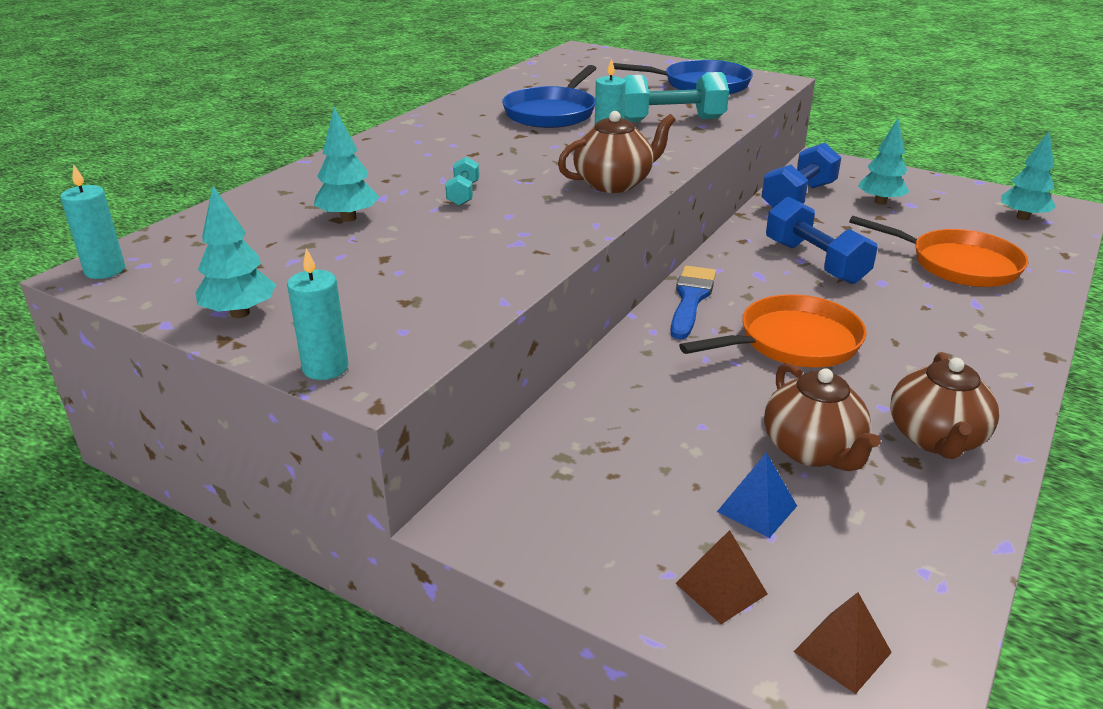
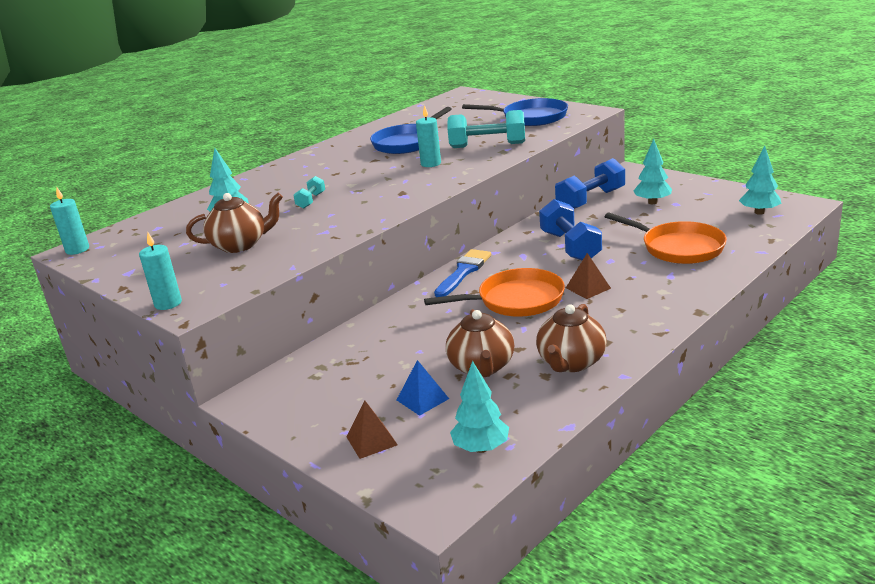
camera: 15 degrees right, 5 degrees down
(240, 313) = (138, 274): turquoise tree -> turquoise tree (481, 448)
(614, 183) = (414, 192): brown teapot -> brown teapot (240, 245)
(842, 652) = (422, 476): brown pyramid -> brown pyramid (588, 288)

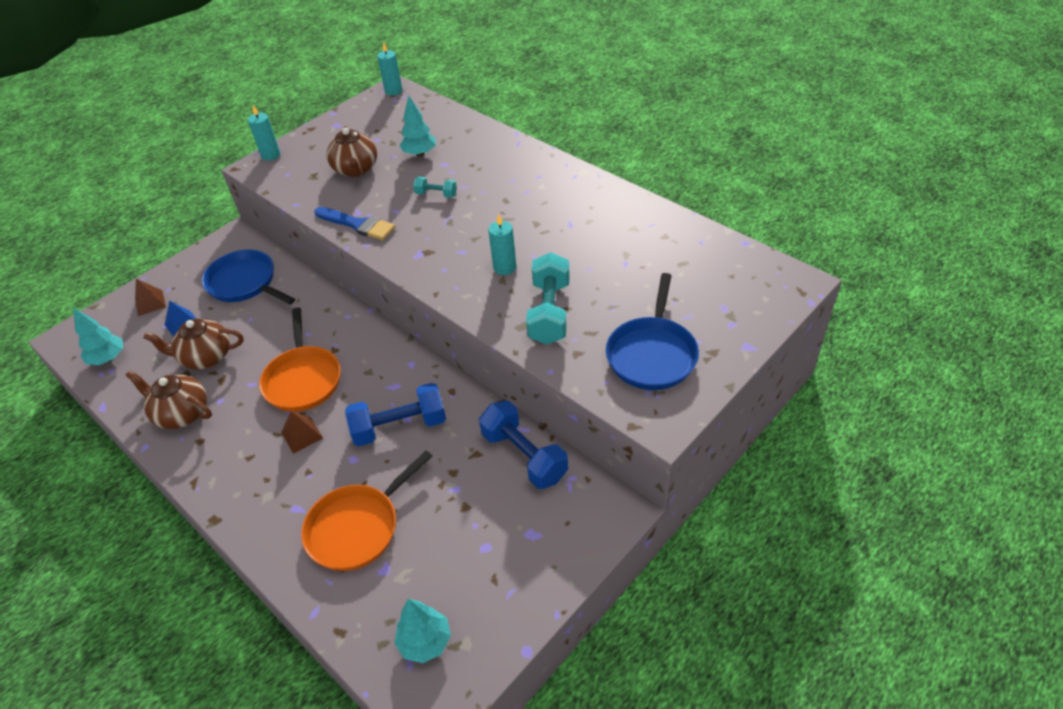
camera: 90 degrees right, 20 degrees up
(407, 143) = (585, 244): blue pan -> blue pan (245, 283)
(463, 272) = (376, 341): blue brush -> blue brush (357, 224)
(652, 202) = (497, 521): turquoise tree -> none

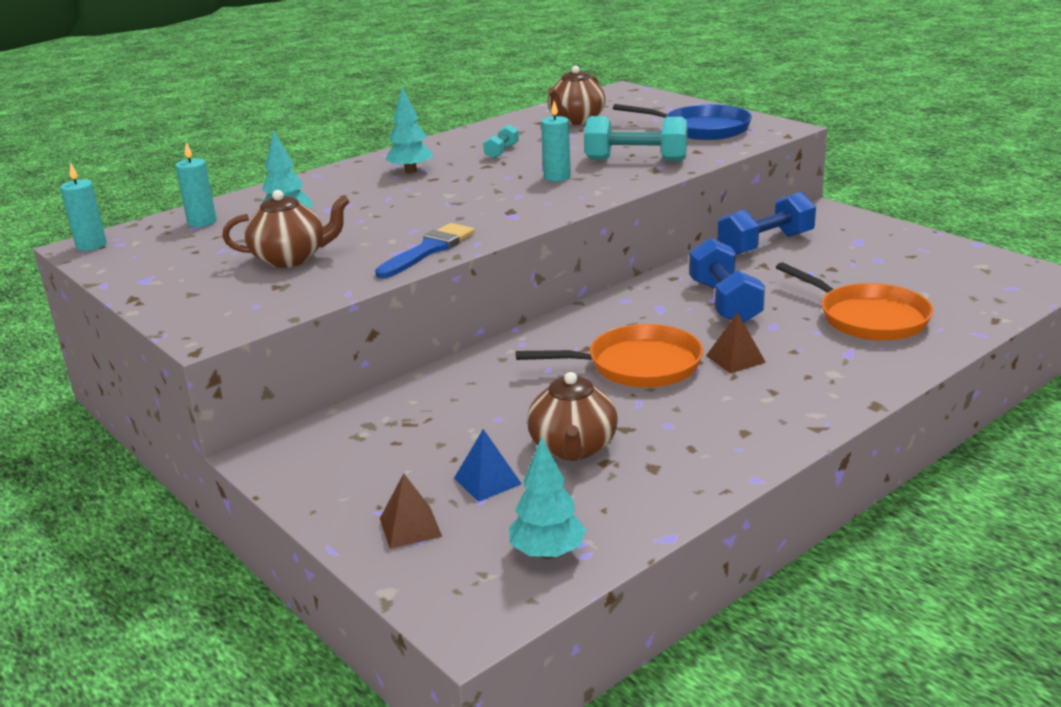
camera: 85 degrees left, 20 degrees down
(182, 413) = (690, 454): brown teapot -> brown teapot (576, 120)
(245, 283) = (406, 431): blue pan -> none
(271, 155) = (183, 324): turquoise candle -> turquoise candle (202, 222)
(425, 642) = (987, 281): turquoise tree -> turquoise tree (411, 171)
(436, 194) = (393, 211): turquoise dumbbell -> turquoise dumbbell (501, 152)

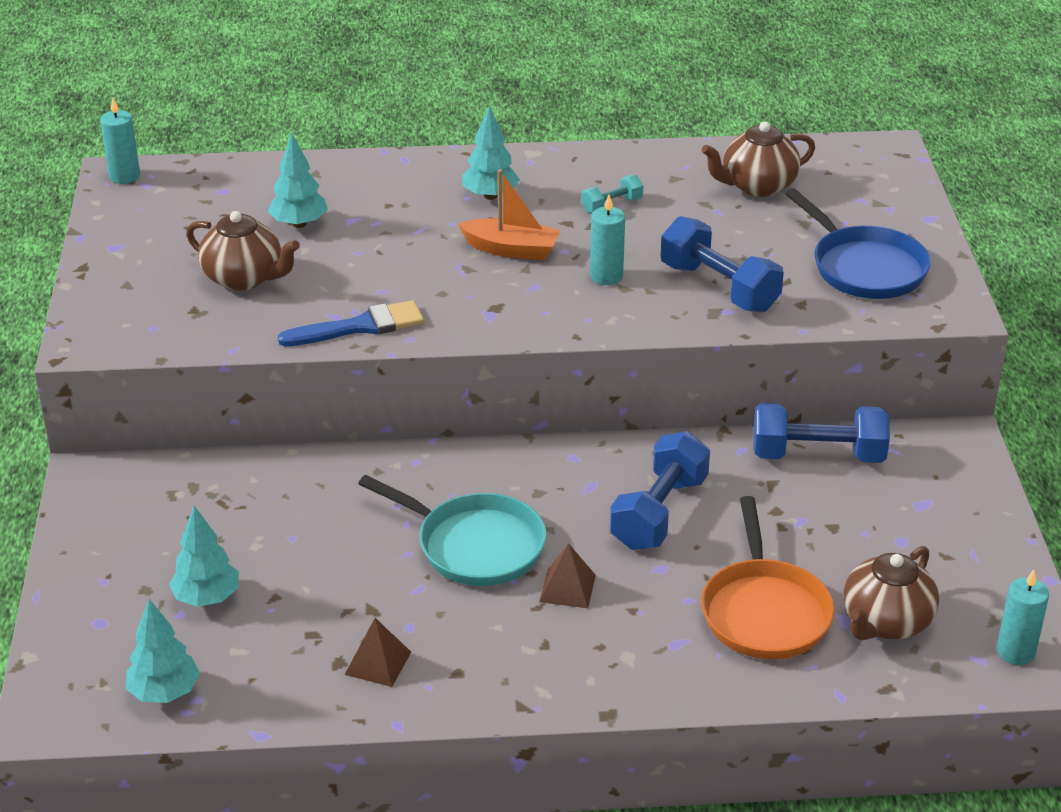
camera: 35 degrees right, 10 degrees up
(202, 222) = (235, 186): turquoise candle -> turquoise candle (1015, 651)
(410, 527) = (106, 609): brown pyramid -> brown pyramid (378, 663)
(471, 186) = (511, 249): none -> orange boat
(487, 481) = (207, 598): blue pyramid -> turquoise tree
(573, 448) = (307, 605): brown teapot -> brown teapot (885, 622)
(636, 160) = (719, 287): turquoise dumbbell -> blue dumbbell
(637, 365) = (474, 545): orange pan -> turquoise pan

